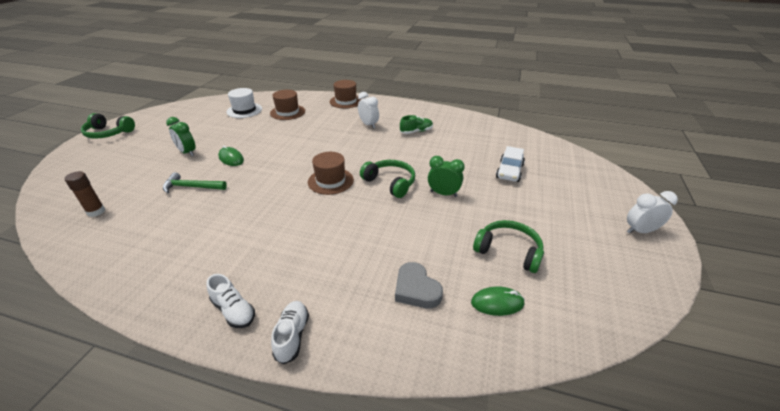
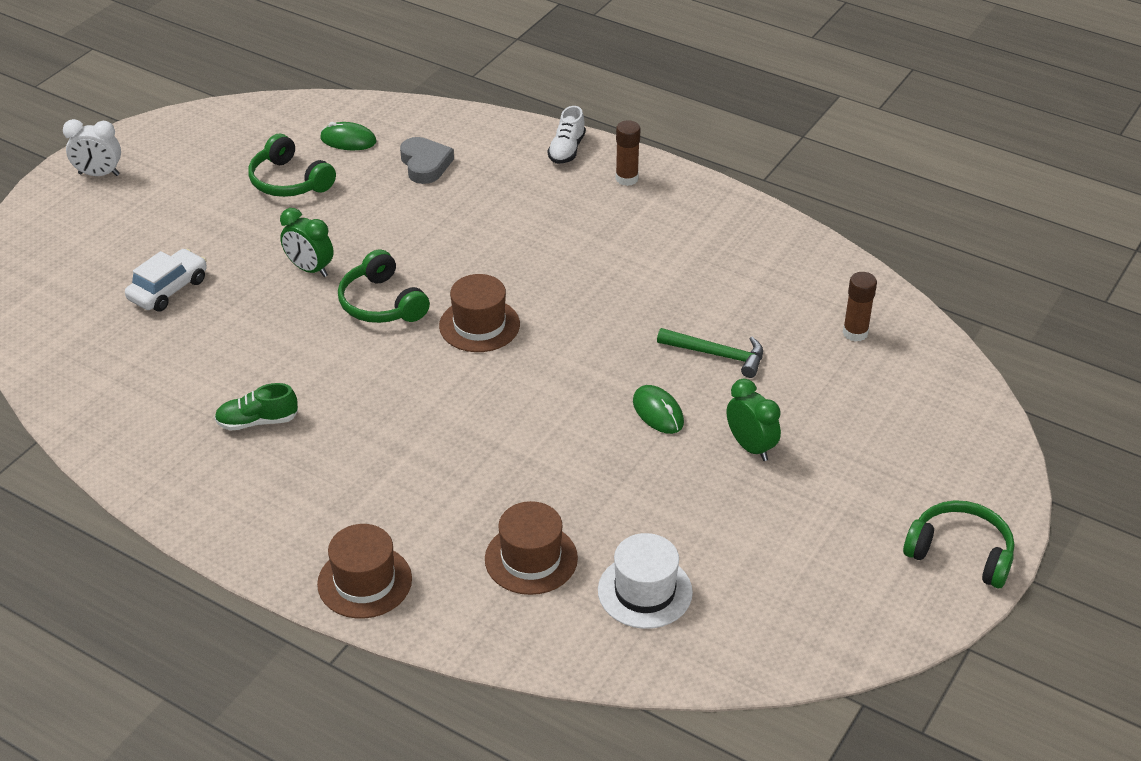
camera: 165 degrees left, 5 degrees up
(234, 310) = (626, 179): white shoe -> brown glue stick
(368, 125) = (348, 465): white clock -> none

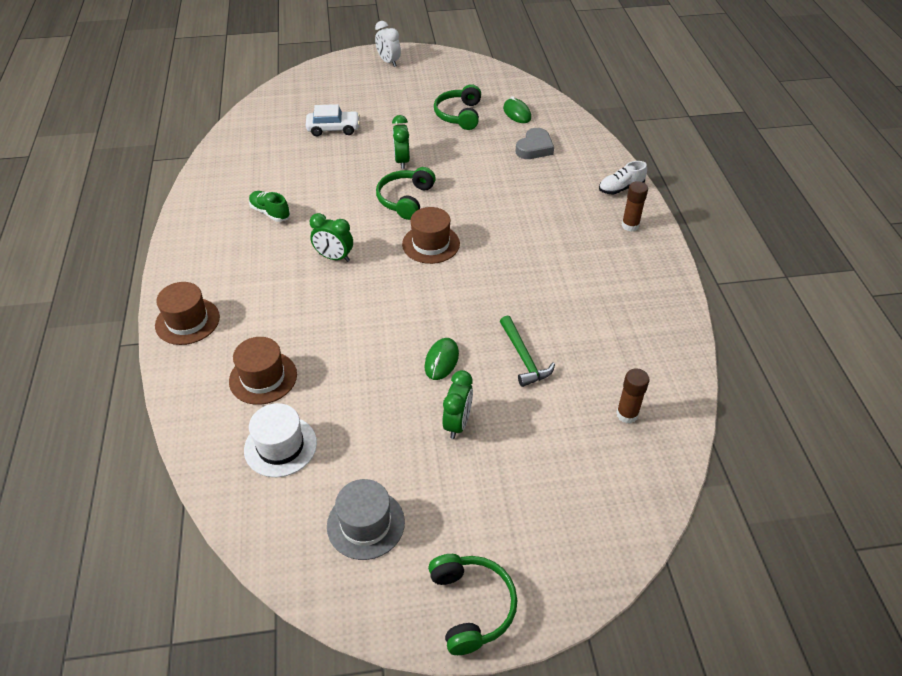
camera: 50 degrees right, 5 degrees up
(407, 409) = (334, 257): none -> green clock
(806, 576) = (365, 524): none -> grey hat

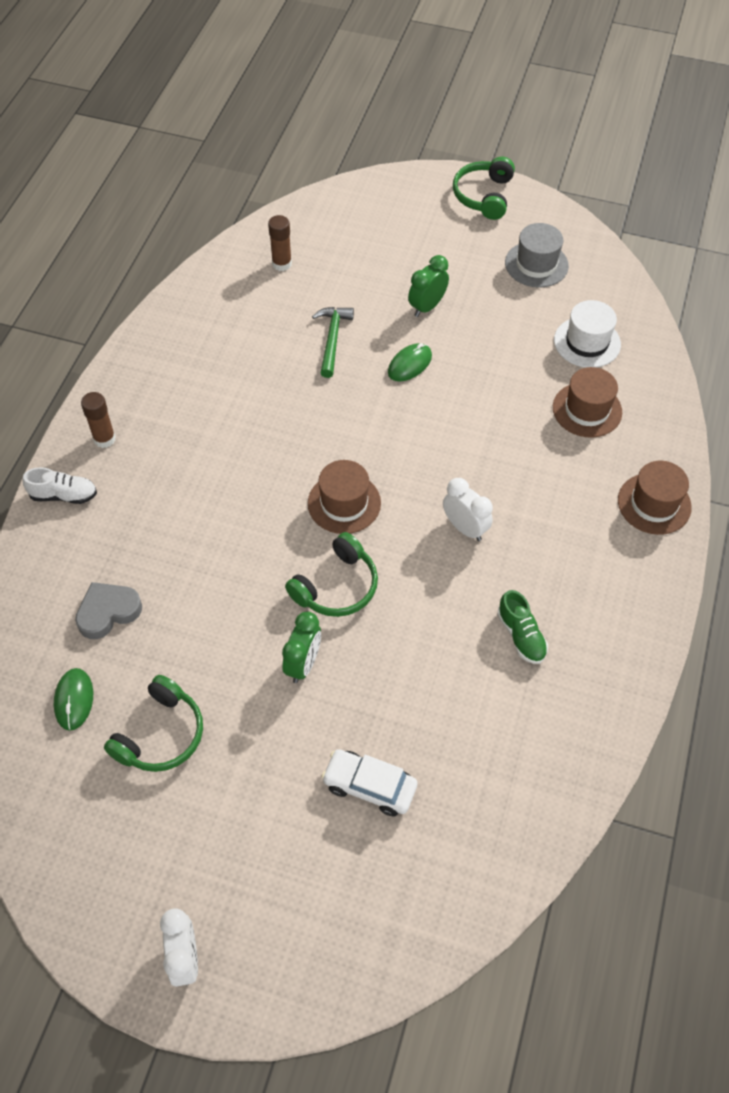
camera: 155 degrees left, 10 degrees up
(334, 257) = (465, 528): green clock -> white clock

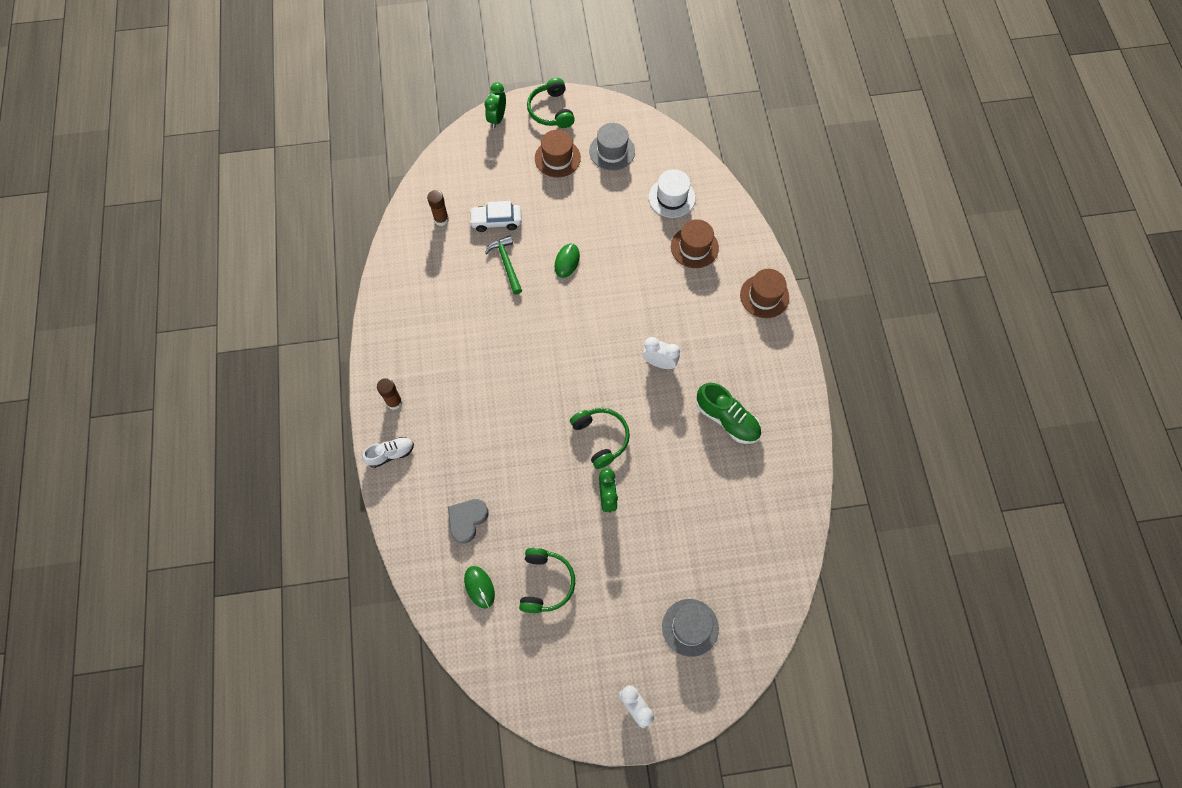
camera: 25 degrees left, 10 degrees up
(322, 885) = (690, 627): none -> grey hat
(337, 587) = (601, 438): green headphones -> green headphones turned 45 degrees counterclockwise
(344, 503) = (576, 379): brown hat -> brown hat (557, 158)
(369, 786) = (686, 555): white car -> white car (496, 221)
(427, 307) = (556, 213): green clock -> green clock (497, 118)
(521, 635) = (727, 419): green shoe -> green shoe, size x1.52

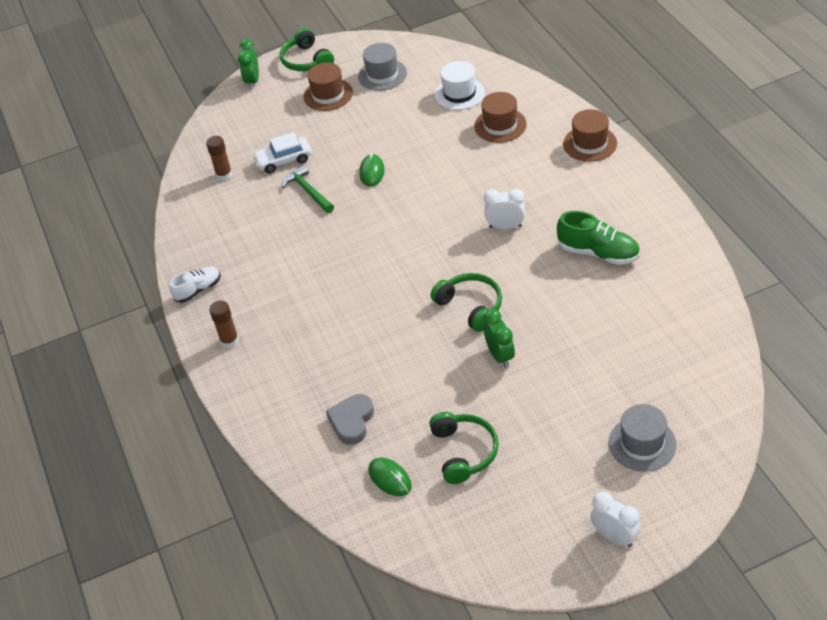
camera: 10 degrees left, 20 degrees down
(390, 454) = (242, 387): white shoe -> white shoe (198, 290)

